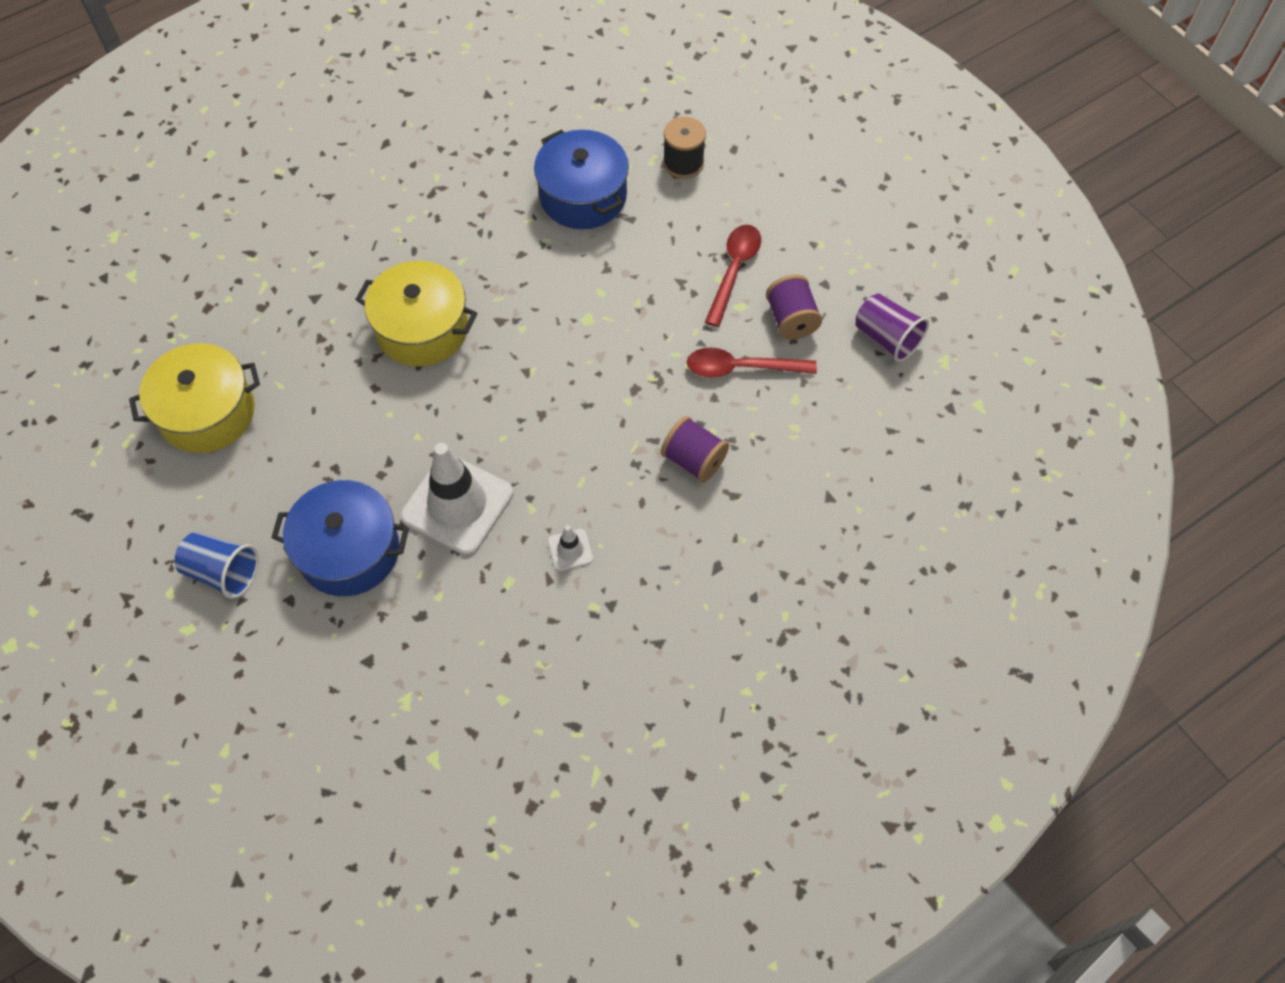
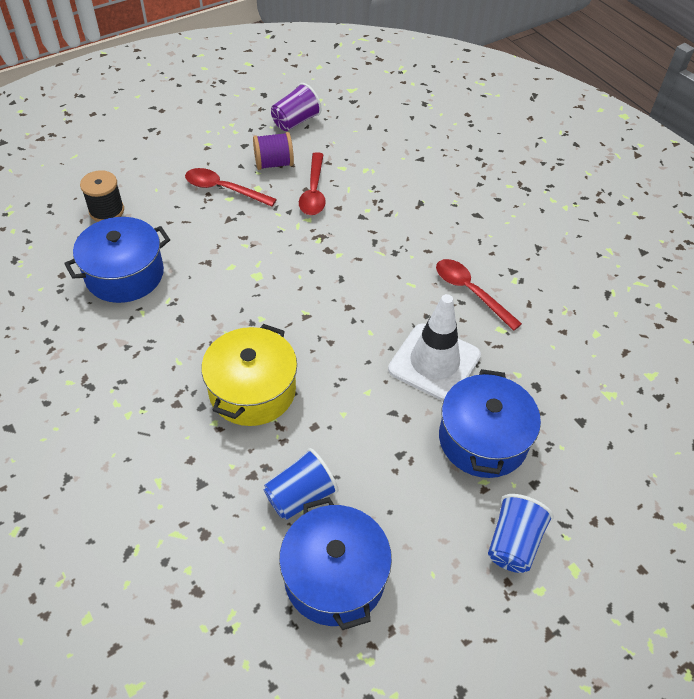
camera: 90 degrees left, 10 degrees down
(207, 413) = (334, 576): yellow pot -> blue pot
(294, 380) = (300, 496): none -> blue cup
(570, 550) = (470, 292): white traffic cone -> red spoon
(694, 460) = (392, 221): purple spool -> none

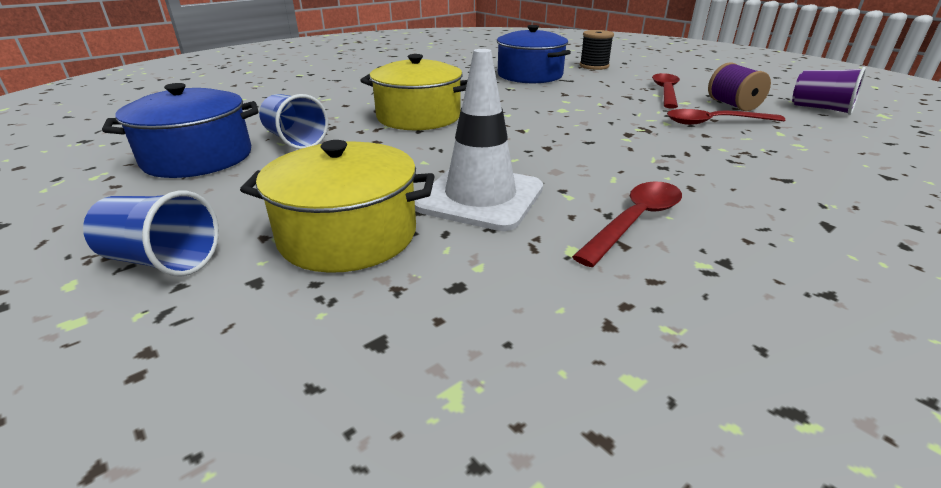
camera: 85 degrees right, 20 degrees down
(483, 439) = (348, 235): blue pot -> yellow pot

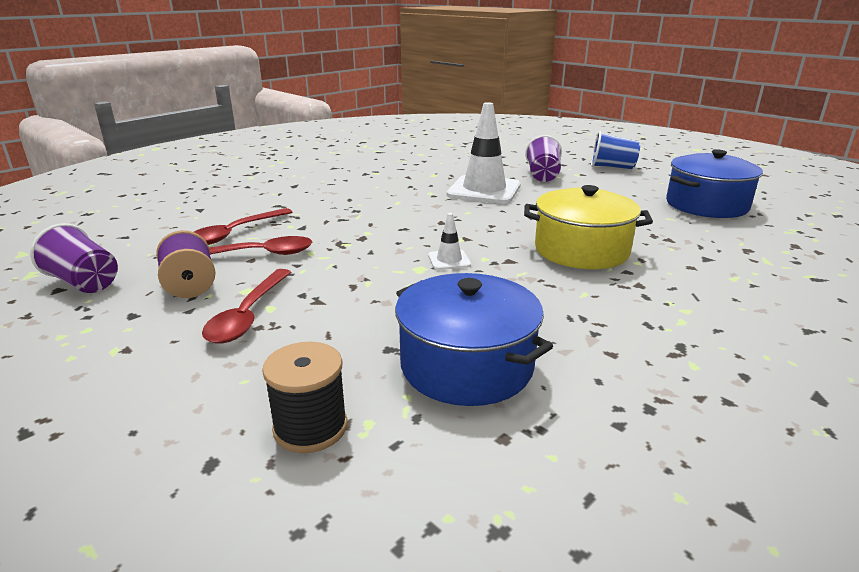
camera: 175 degrees right, 5 degrees down
(295, 140) = (661, 220): blue cup -> none
(348, 235) = (542, 175): yellow pot -> purple cup
(538, 114) = (449, 260): none -> white traffic cone
(635, 221) = (397, 184): red spoon -> red spoon (235, 233)

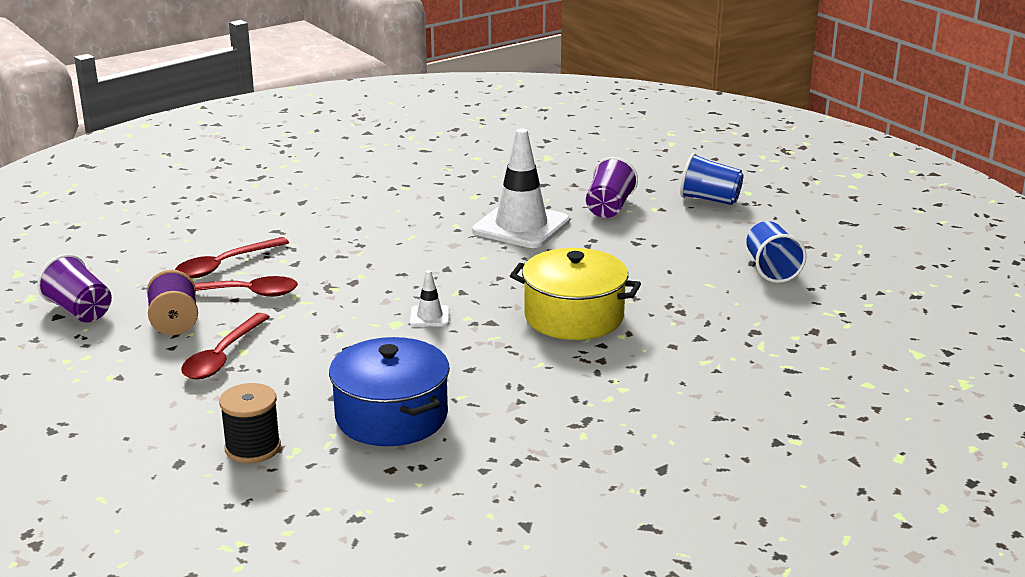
camera: 10 degrees right, 0 degrees up
(706, 205) = (771, 269): blue pot -> blue cup

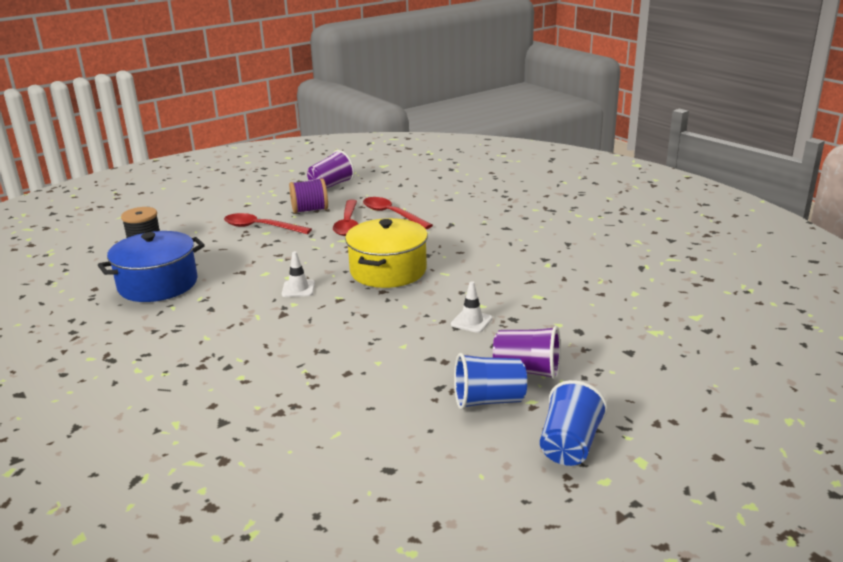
camera: 90 degrees right, 0 degrees up
(521, 226) = (471, 321): white traffic cone -> white traffic cone, size x0.44
(574, 317) = (282, 352): yellow pot -> yellow pot (388, 271)
(771, 269) = (369, 484): blue cup -> blue cup (488, 400)

